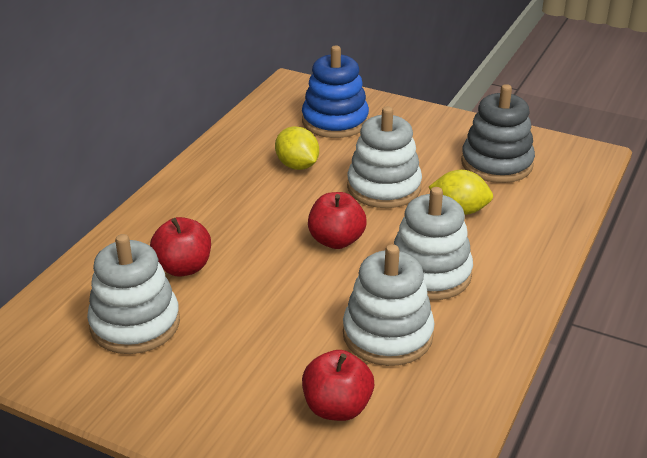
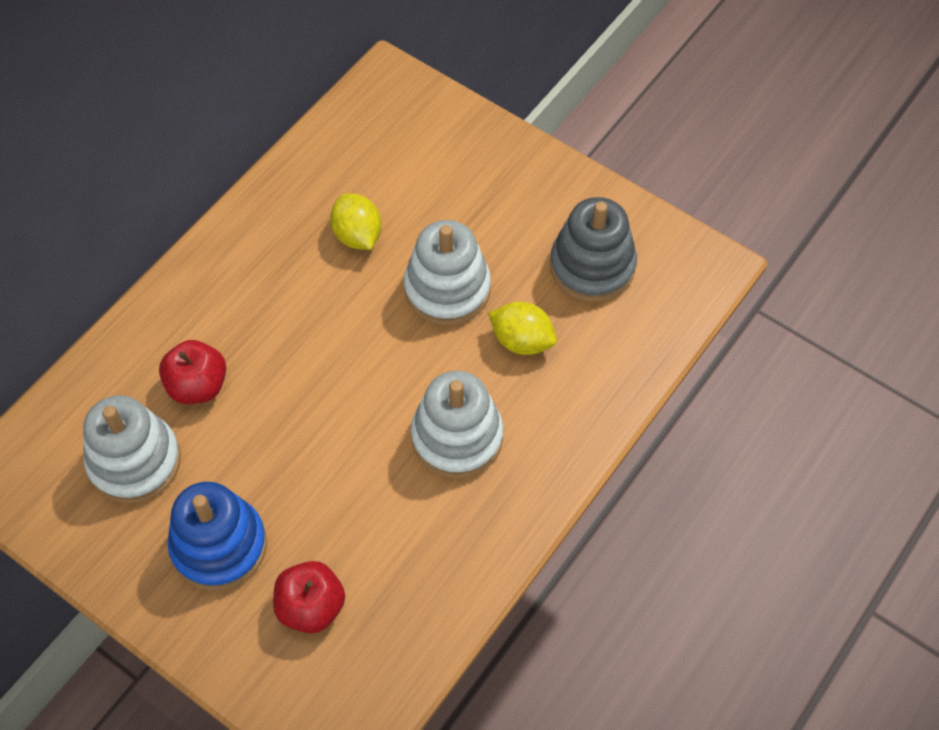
camera: 10 degrees right, 25 degrees up
(335, 121) = (422, 159): blue stacking toy -> blue stacking toy (219, 546)
(336, 240) = (370, 369): red apple -> none
(387, 335) = (387, 519): white stacking toy -> none

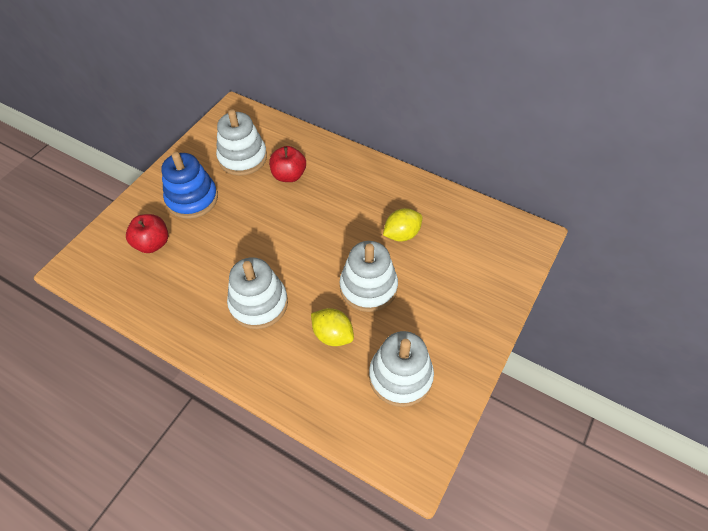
camera: 85 degrees right, 5 degrees down
(522, 341) = (333, 335): yellow lemon -> yellow lemon turned 75 degrees counterclockwise
(592, 266) = (400, 376): grey stacking toy -> white stacking toy

